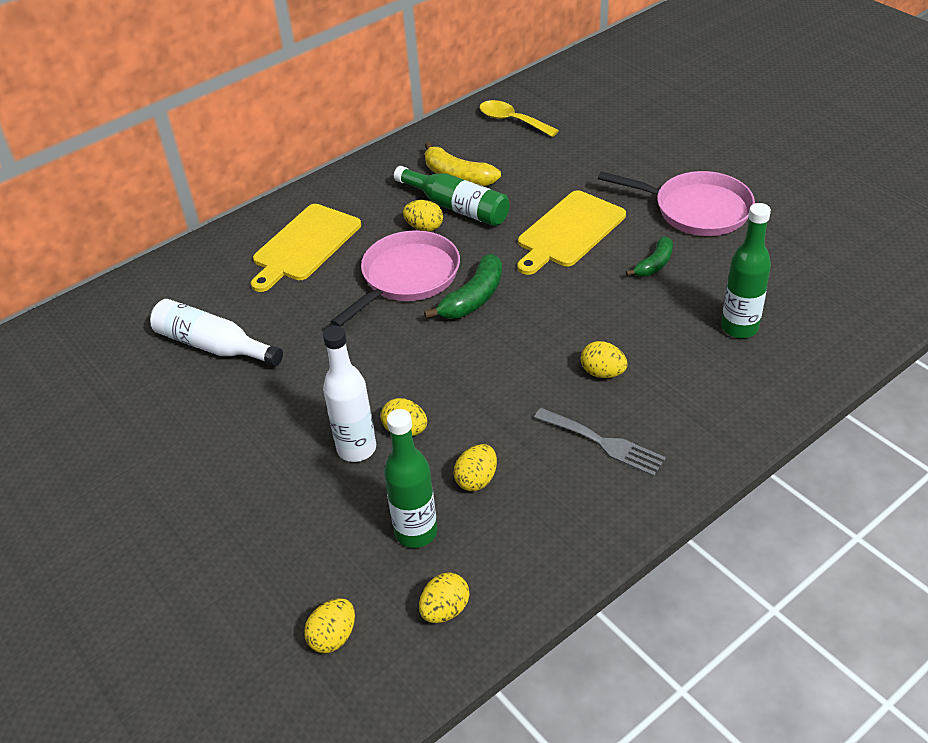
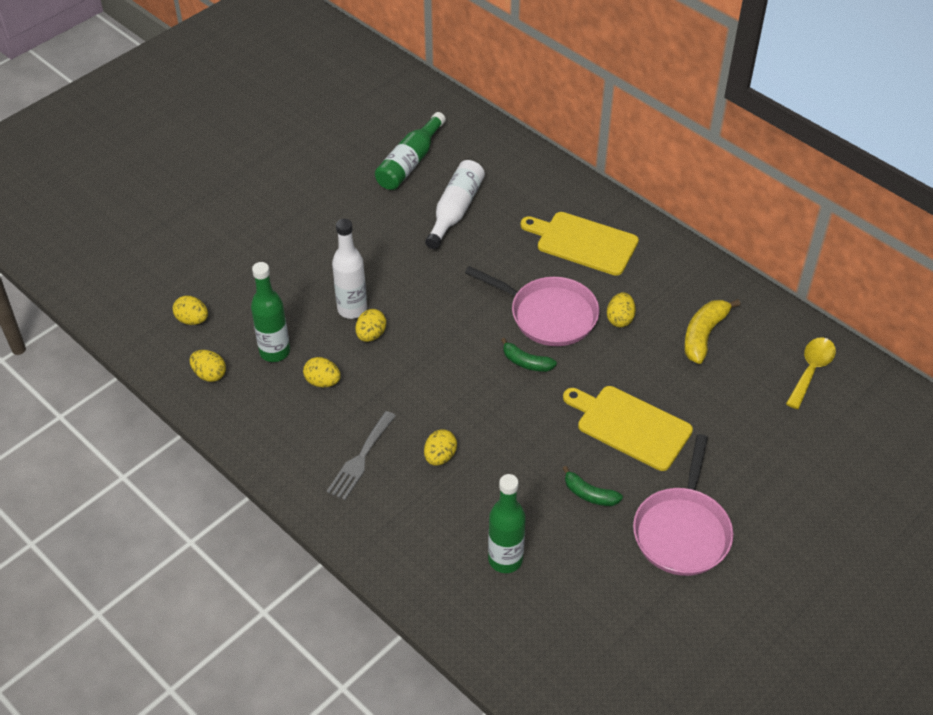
camera: 80 degrees right, 5 degrees up
(457, 207) = (654, 339): green bottle -> green bottle (409, 162)
(473, 298) = (526, 362): green banana -> green banana, size x0.65

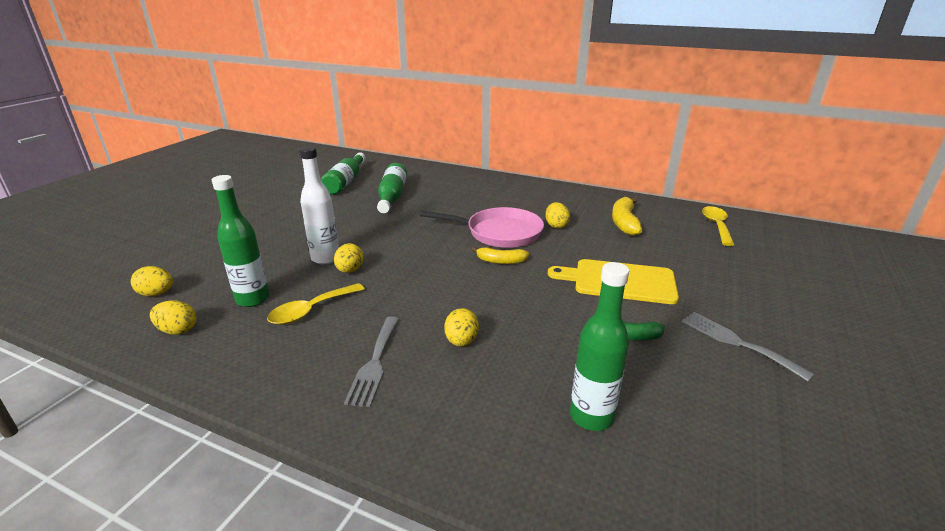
camera: 20 degrees left, 20 degrees down
(322, 382) = (311, 311): yellow egg -> yellow spoon
(455, 210) = (392, 196): white bottle -> green bottle
(526, 362) = (500, 261): green banana -> yellow banana
(583, 242) = (498, 196): yellow cutting board -> none
(682, 531) = (737, 342): pink pan -> grey fork

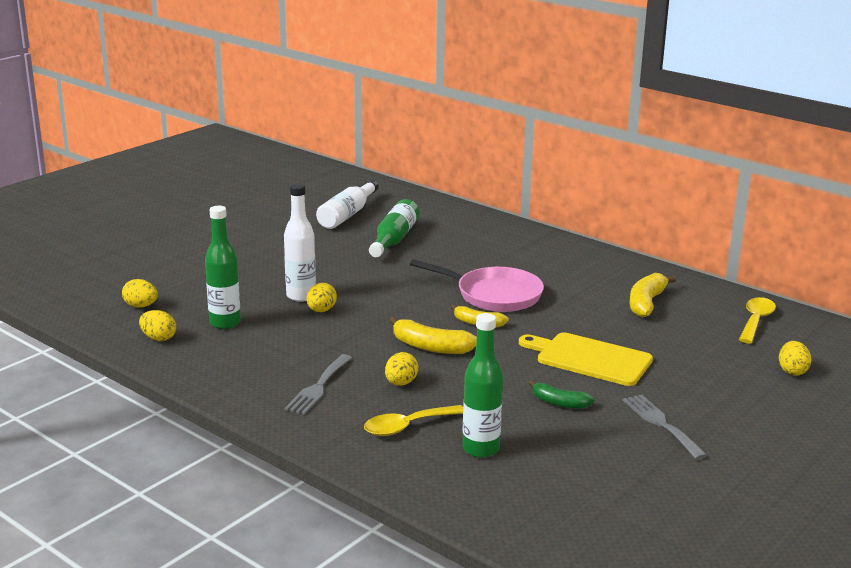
camera: 15 degrees right, 5 degrees down
(311, 311) = (275, 340): yellow spoon -> yellow spoon (407, 427)
(345, 182) = (347, 215): green bottle -> white bottle
(470, 293) = (430, 347): none -> yellow banana
(556, 225) = (563, 296): yellow egg -> yellow egg (792, 371)

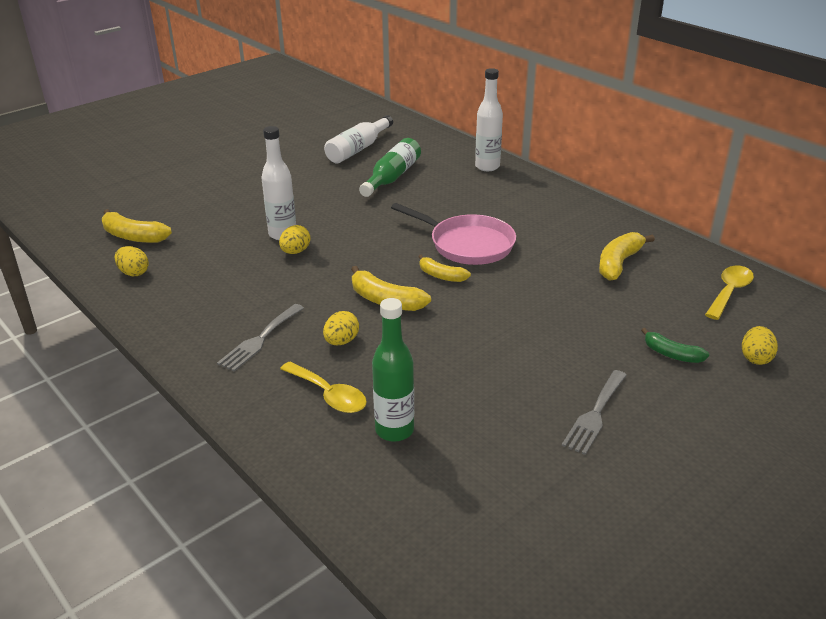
camera: 10 degrees right, 10 degrees up
(141, 306) = (133, 236): yellow egg -> yellow banana
(225, 323) = (201, 260): green bottle -> none
(407, 427) = (329, 395): yellow spoon -> yellow spoon turned 120 degrees counterclockwise
(489, 225) = (487, 167): none -> white bottle
(559, 403) = (494, 378): green banana -> green banana (671, 354)
(589, 358) = (541, 326): yellow cutting board -> none
(661, 424) = (595, 414): grey fork -> grey fork turned 135 degrees counterclockwise

